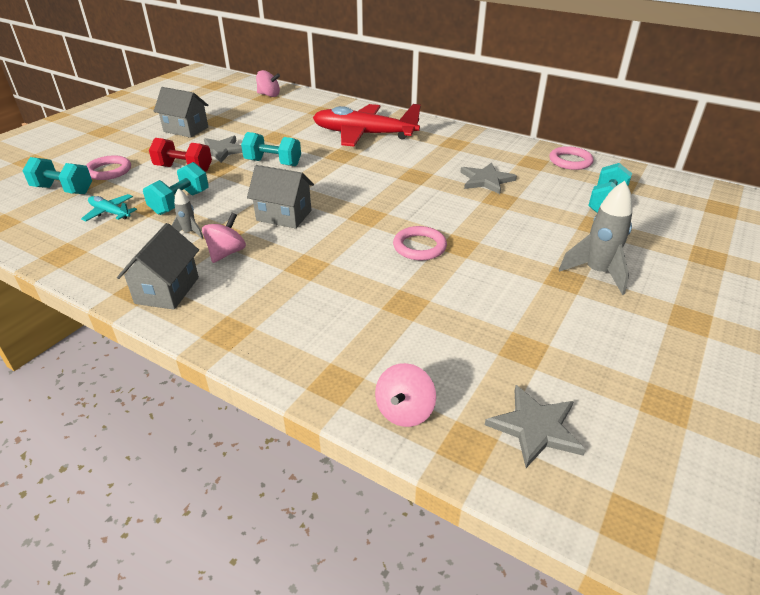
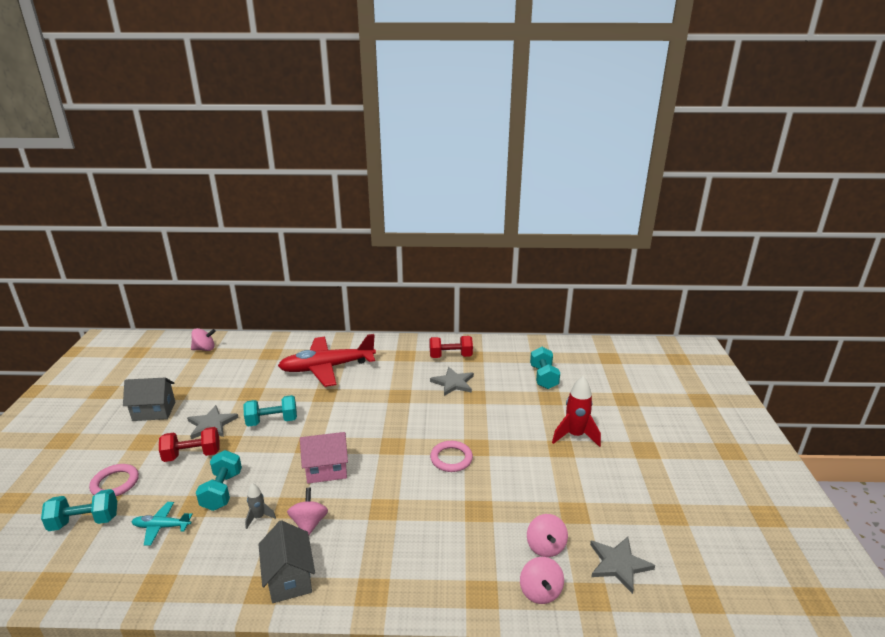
camera: 30 degrees left, 10 degrees down
(284, 215) = (326, 470): grey house -> pink house
(453, 369) = (545, 546): none -> pink spinning top
(505, 156) = (450, 356): none -> red dumbbell
(570, 161) = (497, 347): pink ring -> none
(597, 273) = (575, 436): grey rocket -> red rocket

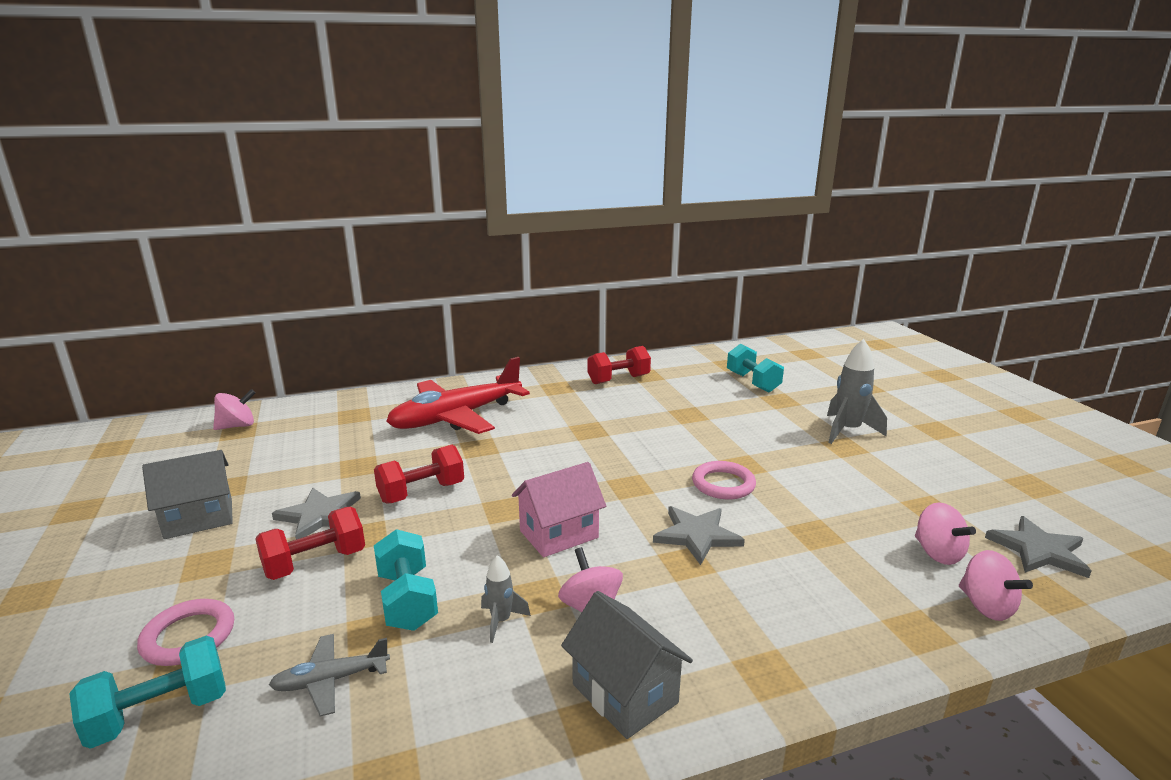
camera: 20 degrees left, 5 degrees down
(161, 527) = (330, 680): turquoise plane -> grey plane
(272, 421) = (421, 492): turquoise dumbbell -> red dumbbell
(453, 383) = (648, 405): grey star -> grey star (697, 535)
(575, 436) = (847, 431): red rocket -> grey rocket

